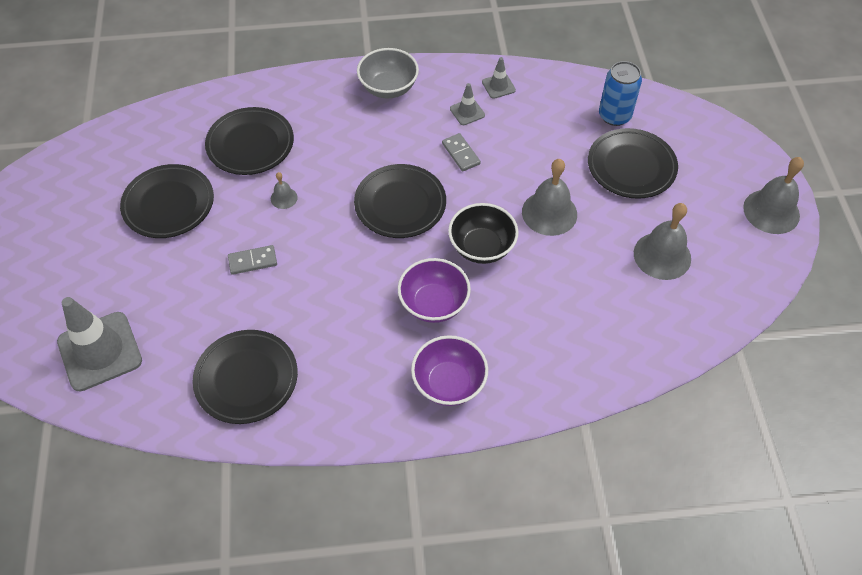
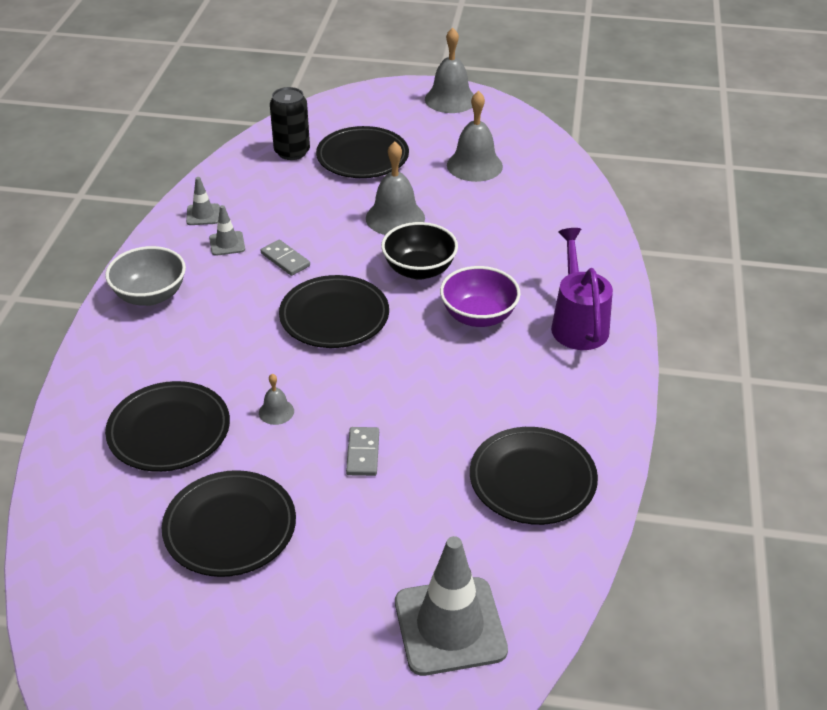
camera: 75 degrees left, 15 degrees down
(449, 383) = (578, 323): purple bowl -> purple watering can
(460, 154) = (285, 260): grey domino -> grey domino turned 60 degrees clockwise
(614, 116) = (292, 152): blue can -> black can

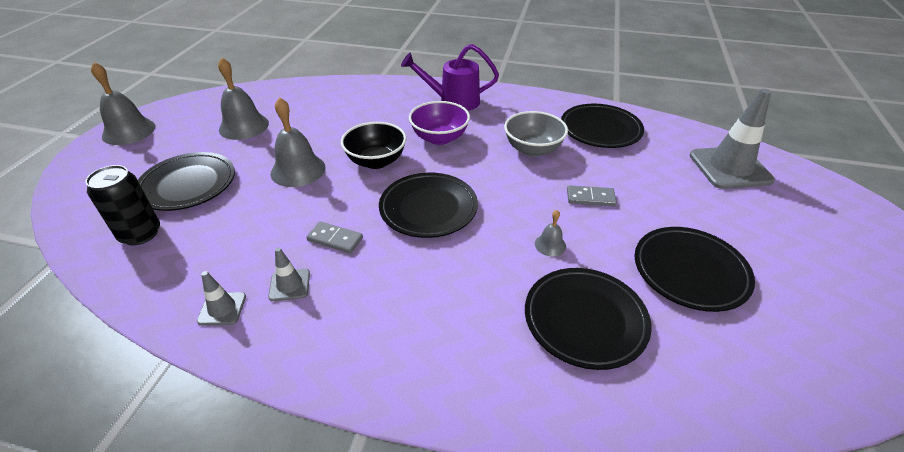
camera: 85 degrees left, 0 degrees up
(150, 295) = (364, 352): grey bowl -> grey bowl (533, 149)
(285, 260) = (335, 239): grey domino -> grey domino turned 60 degrees clockwise

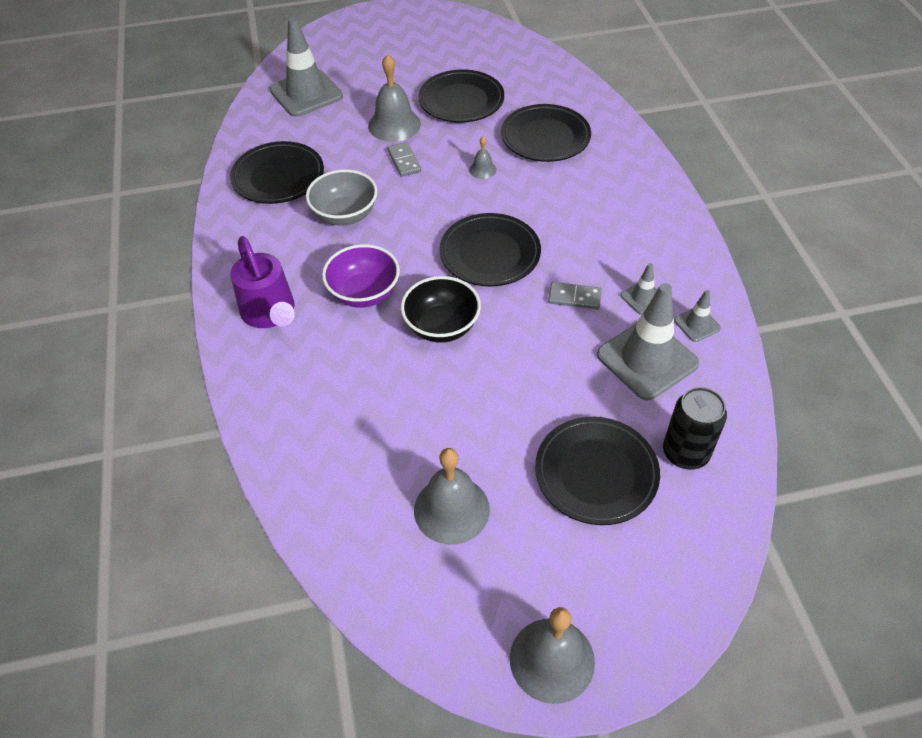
camera: 115 degrees left, 10 degrees up
(231, 254) = (647, 359): none -> grey traffic cone
(298, 170) = (501, 386): grey bell -> grey bell (394, 125)
(335, 239) = (574, 297): grey domino -> grey domino turned 75 degrees counterclockwise

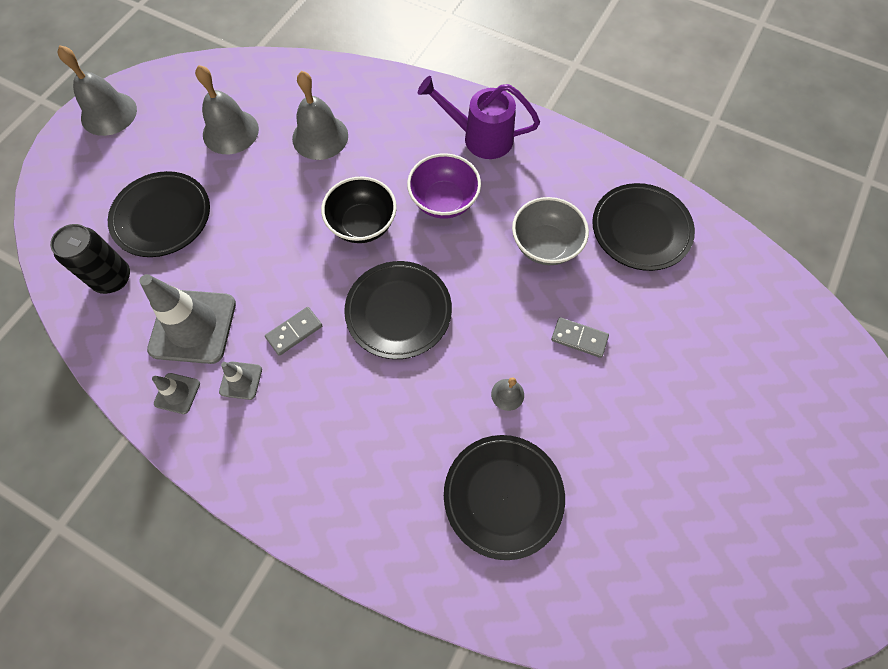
camera: 130 degrees right, 15 degrees up
(306, 93) = (766, 331): grey traffic cone -> none
(394, 125) = (645, 371): grey bell -> grey bell (320, 137)
(461, 101) = (636, 467): black plate -> none

